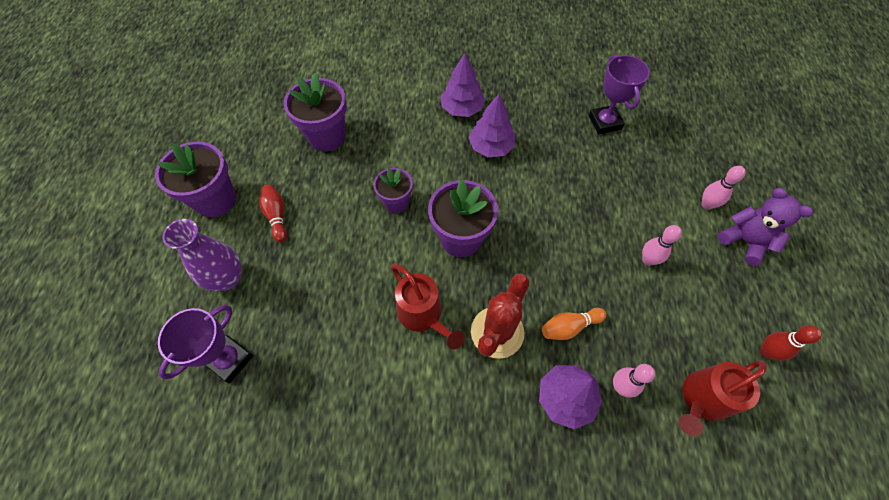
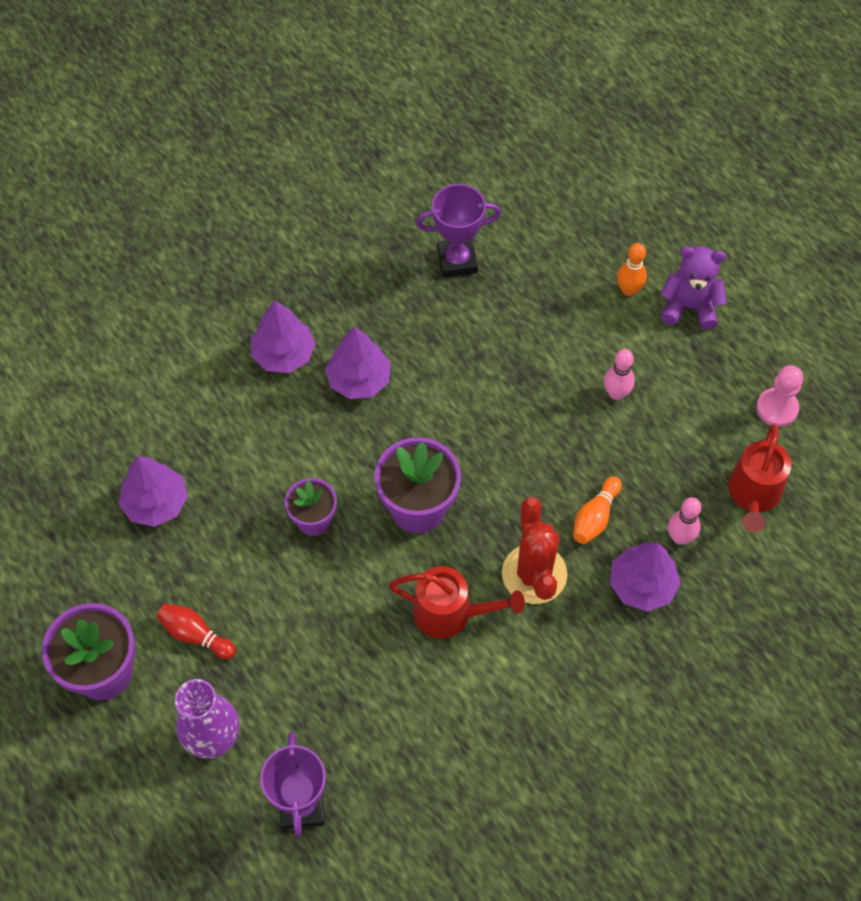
camera: 40 degrees left, 0 degrees up
(327, 137) = (156, 503): purple flower pot -> purple tree
(604, 122) = (457, 260): purple trophy -> purple trophy turned 45 degrees counterclockwise
(707, 205) = (628, 290): pink bowling pin -> orange bowling pin
(766, 352) = (777, 408): red bowling pin -> pink pawn

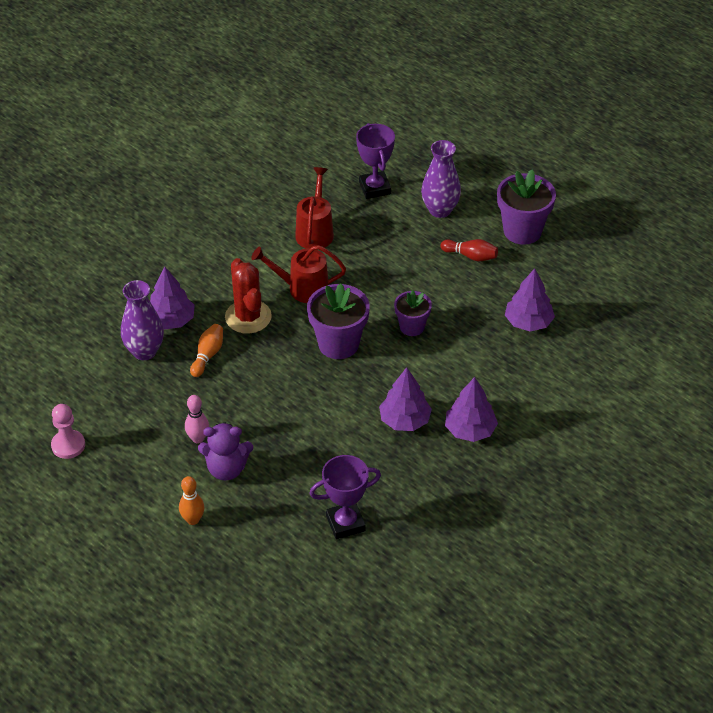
camera: 170 degrees right, 15 degrees down
(680, 537) = (144, 351): pink bowling pin -> purple vase
(689, 307) = (140, 513): purple teddy bear -> purple teddy bear (226, 469)
(753, 495) = (89, 384): red watering can -> red watering can (315, 231)

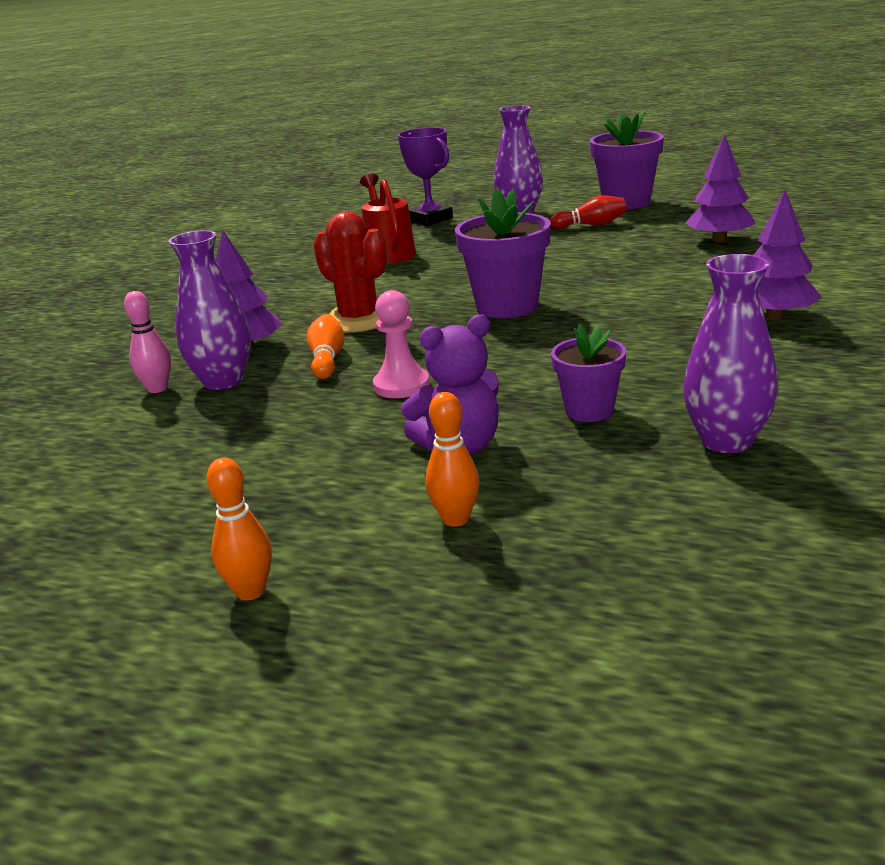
camera: 20 degrees left, 20 degrees down
(68, 445) = (142, 504): pink pawn -> pink pawn (401, 385)
(90, 525) = (250, 591): none -> orange bowling pin
(198, 438) = (380, 431): pink bowling pin -> pink bowling pin (157, 389)
(302, 288) = (412, 286): red watering can -> none
(345, 523) = (726, 441): purple trophy -> purple vase
(405, 420) = (677, 333): purple tree -> none
(412, 327) = (586, 274): purple flower pot -> purple flower pot (589, 410)

